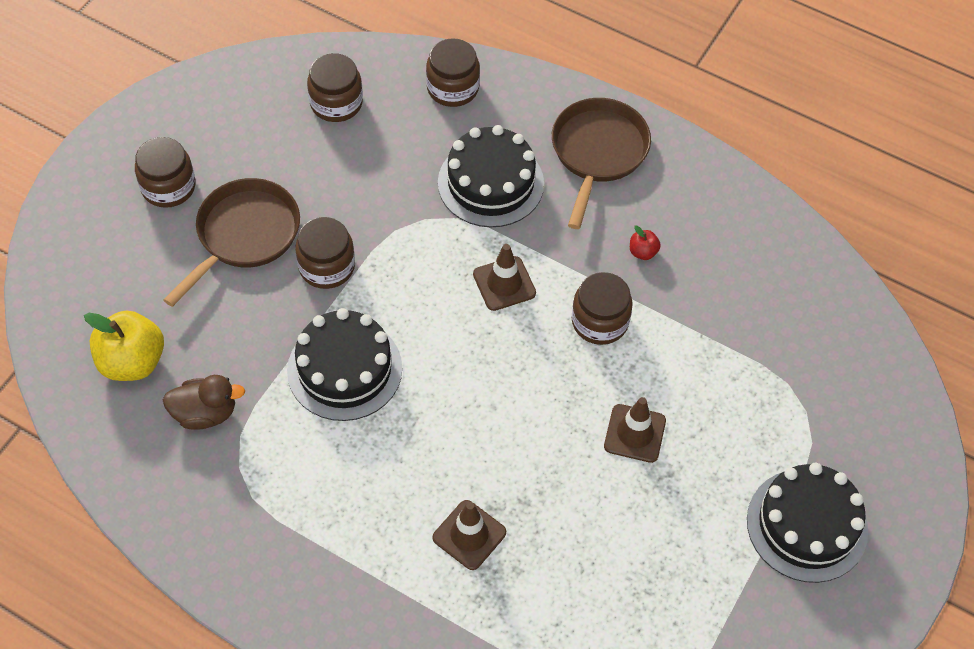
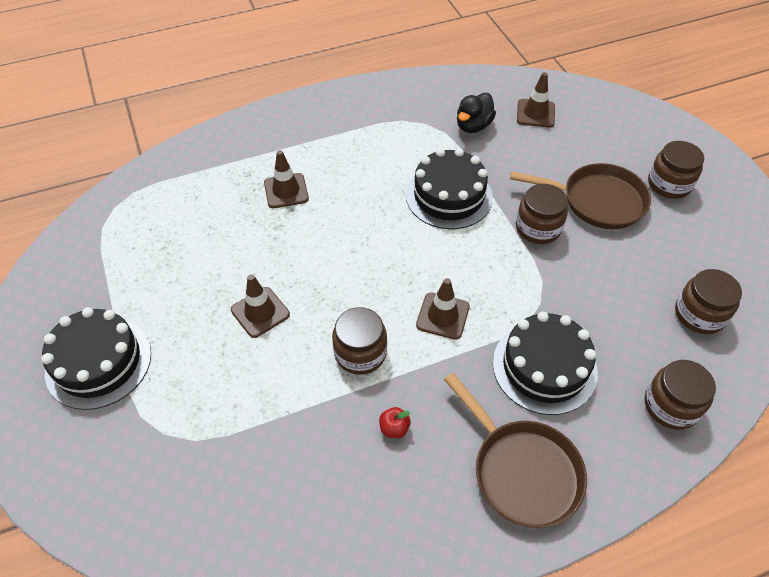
camera: 130 degrees right, 5 degrees down
(132, 362) = (535, 113): yellow apple -> brown traffic cone
(205, 413) = (473, 126): brown duck -> black duck
(244, 235) = (597, 201): brown pan -> brown pan turned 60 degrees counterclockwise

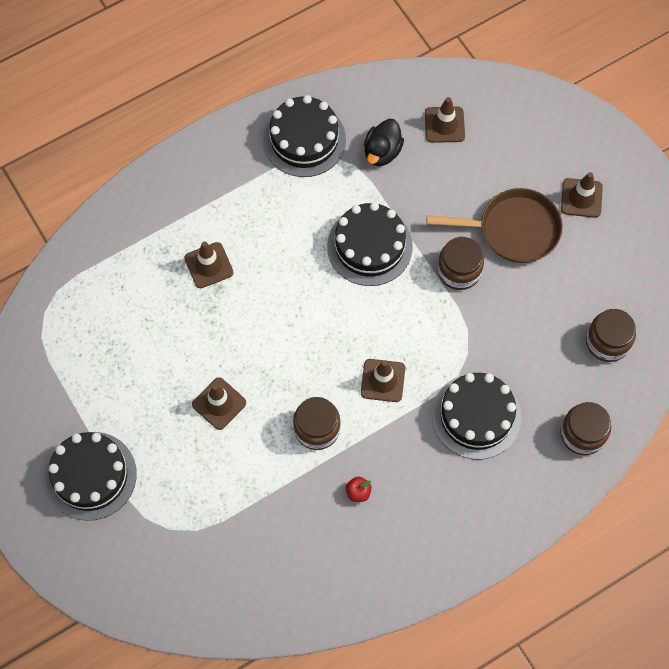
camera: 10 degrees left, 15 degrees up
(401, 109) = (304, 139): none -> black cake
(522, 471) = (465, 510): brown pan -> none
(669, 184) = (581, 198): brown jar -> brown traffic cone

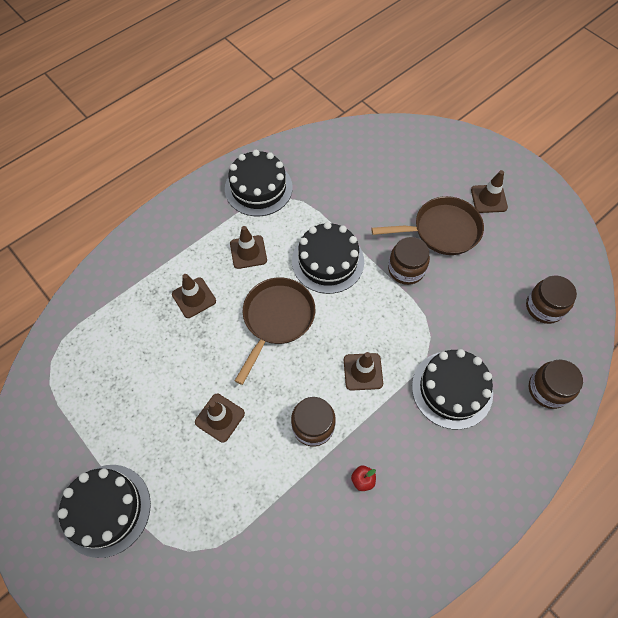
camera: 10 degrees left, 5 degrees down
(298, 305) = (276, 319): none -> brown pan
(382, 152) = (323, 188): black duck -> none
(444, 125) = (367, 161): brown traffic cone -> brown traffic cone (248, 252)

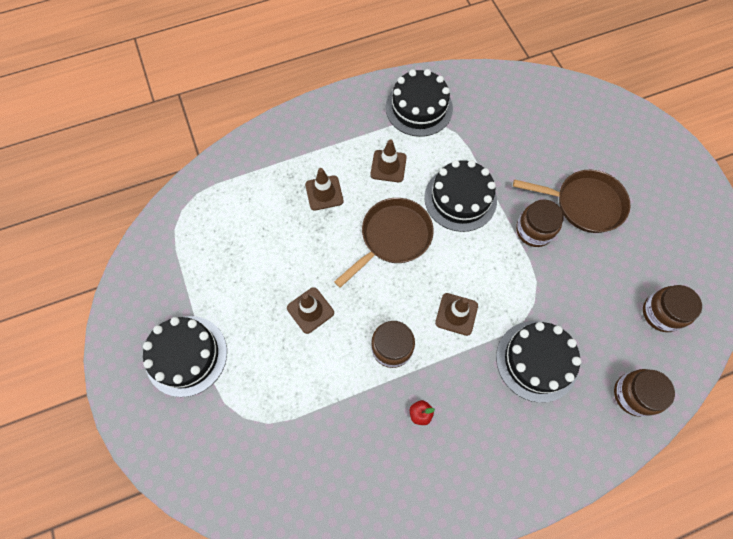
camera: 20 degrees right, 5 degrees up
(488, 199) = (644, 187): brown traffic cone -> none

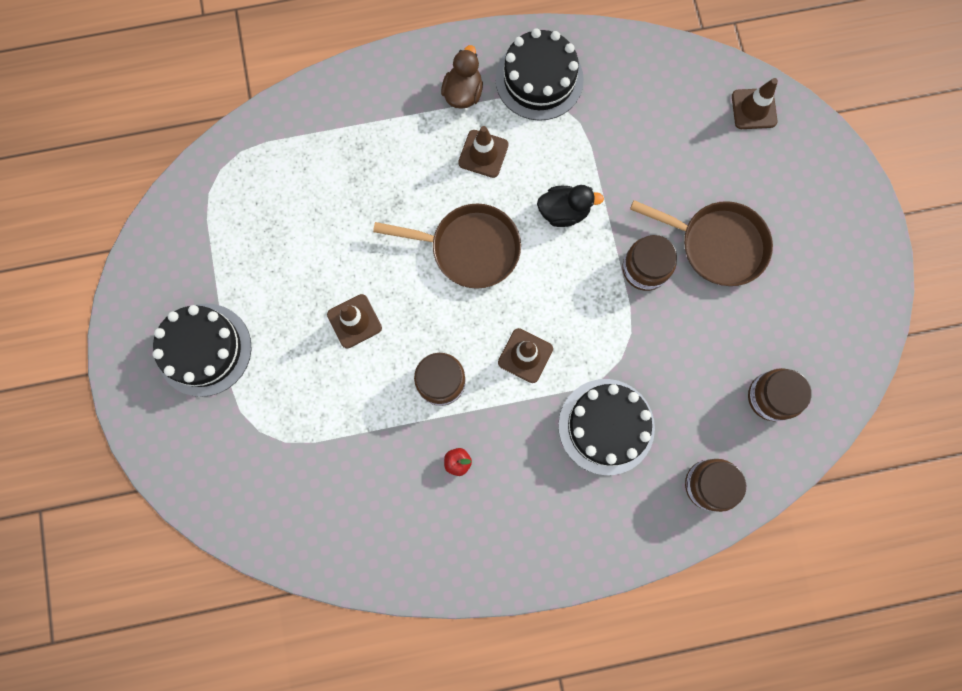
camera: 10 degrees right, 10 degrees up
(324, 193) = (397, 176): brown traffic cone -> brown traffic cone (754, 109)
(363, 126) = (463, 93): none -> brown duck
(393, 237) = (469, 248): brown pan -> brown pan turned 45 degrees clockwise
(460, 198) = (564, 212): black cake -> black duck

